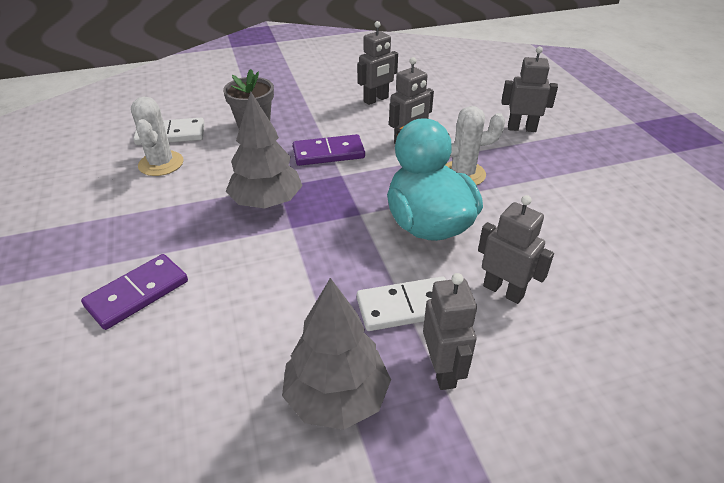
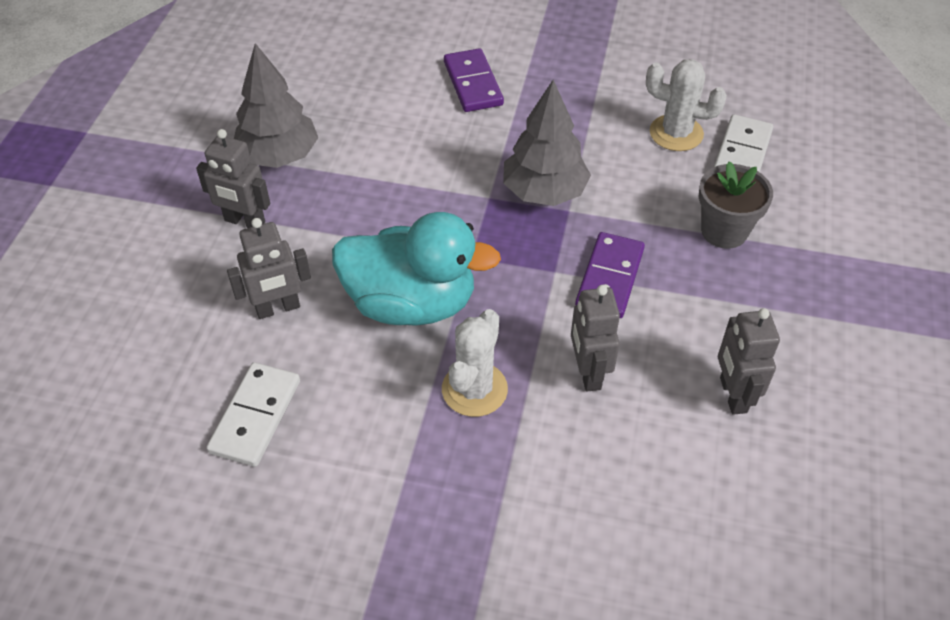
camera: 120 degrees right, 10 degrees up
(406, 306) = (321, 231): white domino -> white domino (256, 416)
(521, 128) = (535, 541): grey robot -> none

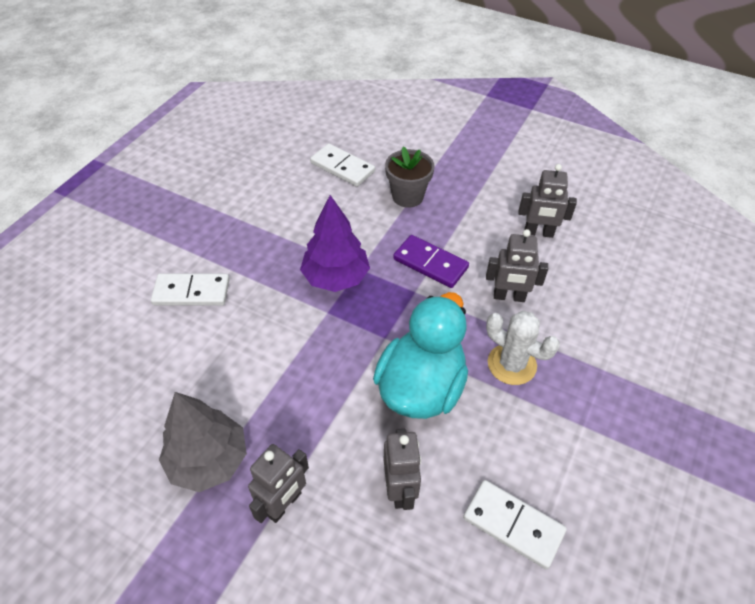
camera: 75 degrees left, 0 degrees up
(472, 83) = (191, 292): purple domino -> white domino
(544, 192) = (336, 277): grey tree -> purple tree
(676, 133) = (308, 192): white cactus -> none

